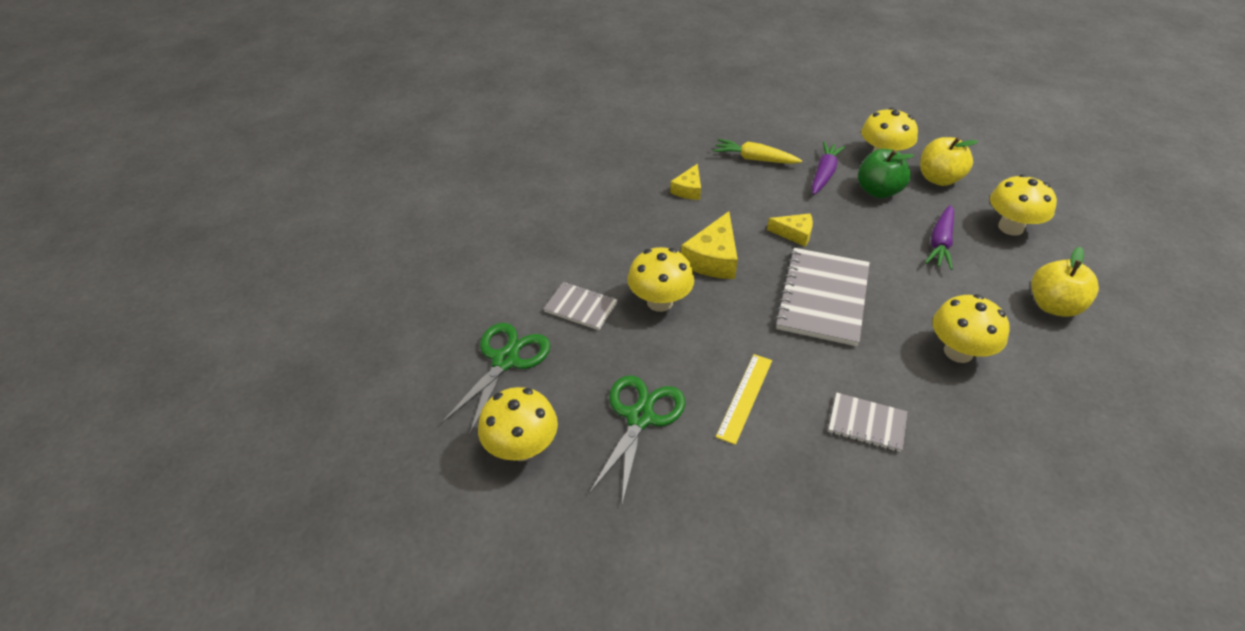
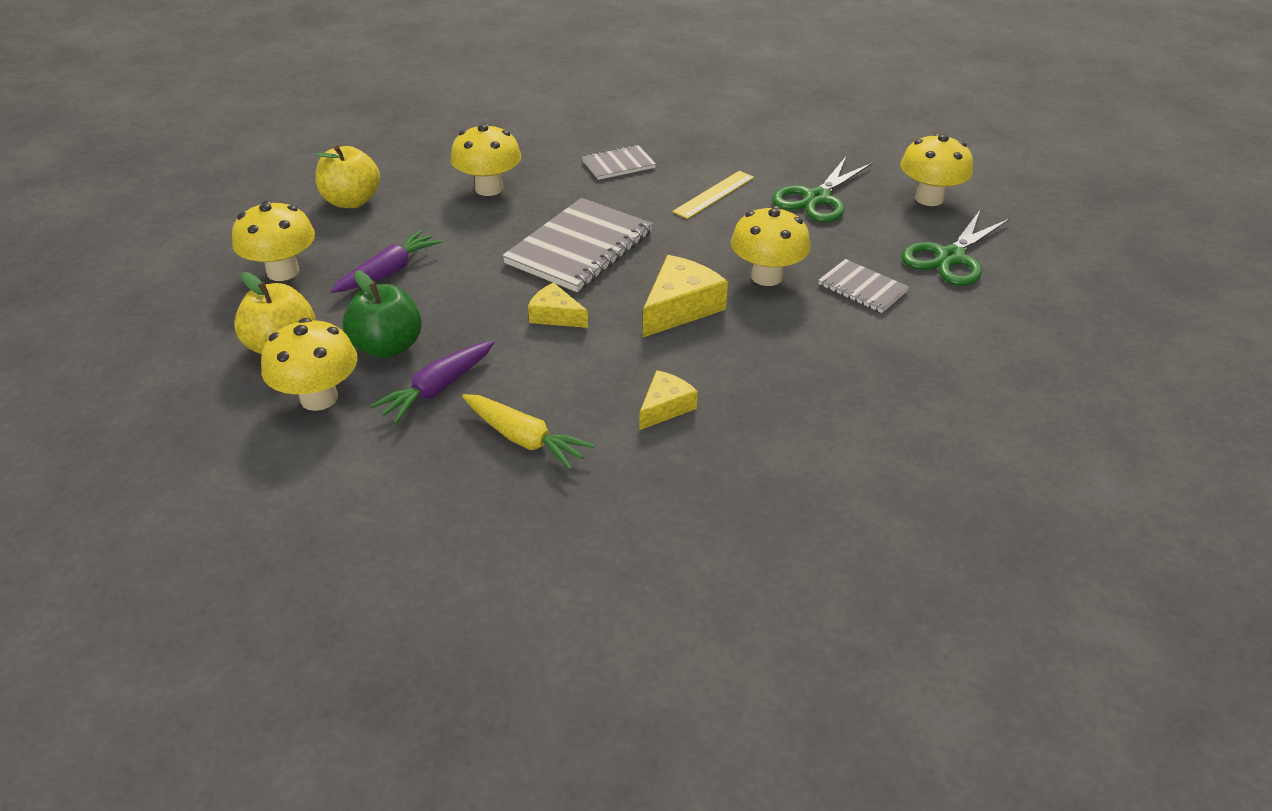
camera: 165 degrees left, 5 degrees down
(867, 423) = (618, 164): grey notebook -> grey notebook turned 60 degrees counterclockwise

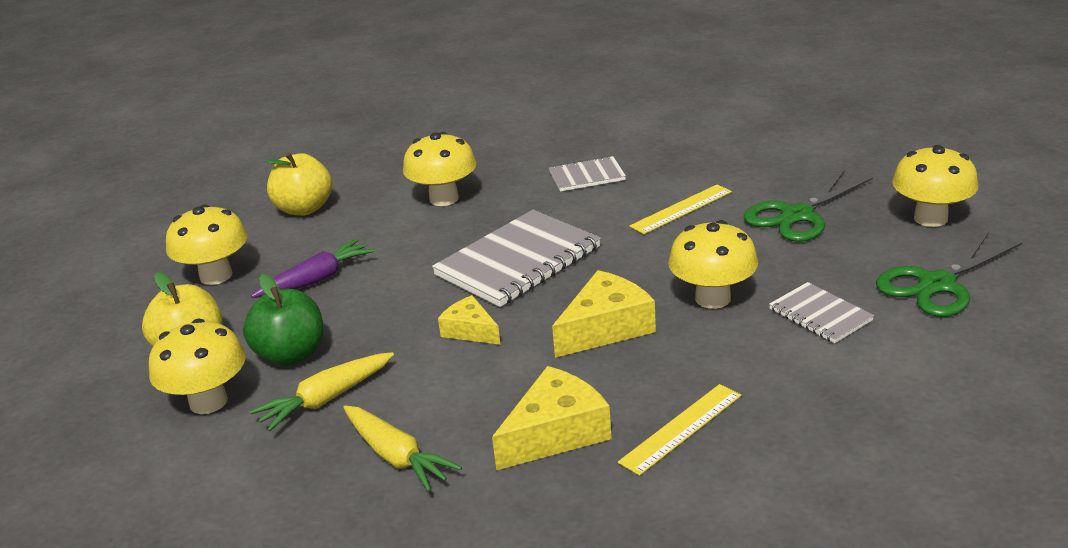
camera: 15 degrees right, 10 degrees down
(438, 388) = (327, 399): purple carrot -> yellow carrot
(665, 407) = (556, 433): yellow cheese -> yellow cheese, size x1.63
(774, 396) = (681, 428): none -> yellow ruler

